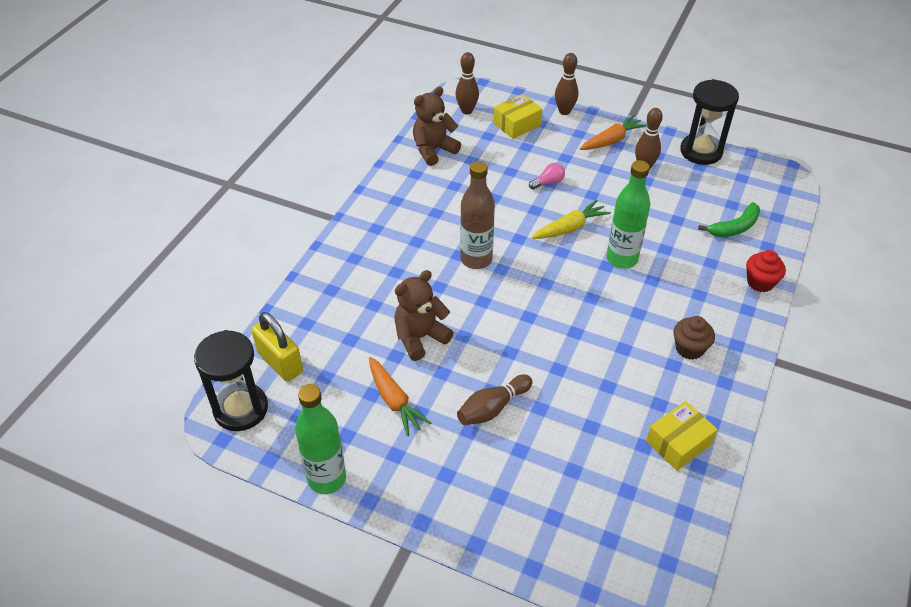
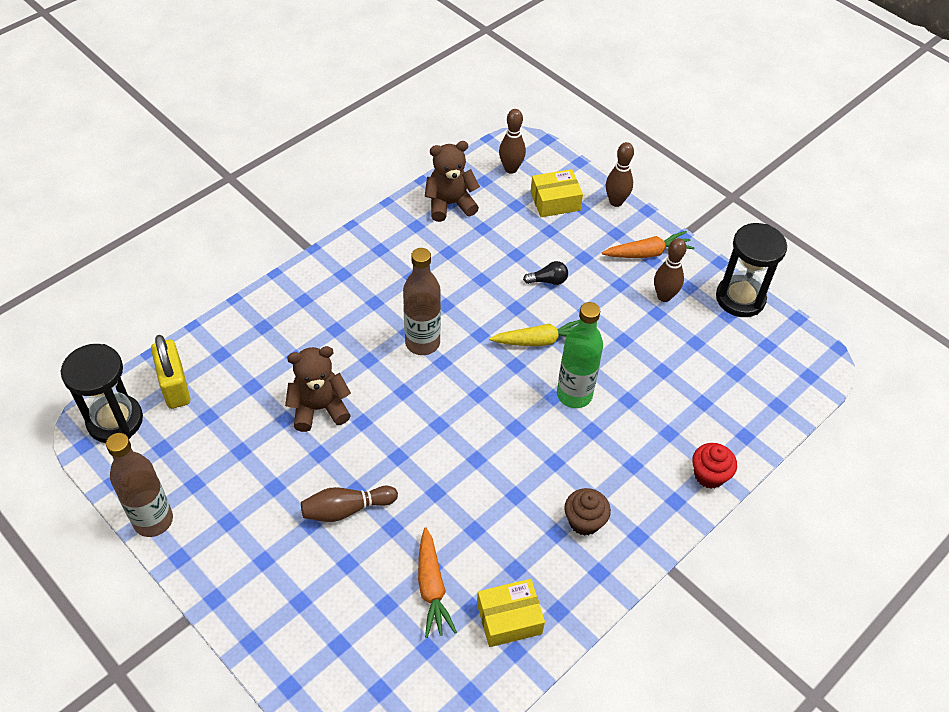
camera: 20 degrees right, 5 degrees up
(327, 478) = (153, 520): green bottle -> brown bottle
(394, 401) = (257, 466): orange carrot -> orange carrot (431, 588)
(548, 182) = (548, 280): pink light bulb -> black light bulb
(734, 227) = (721, 401): green banana -> none

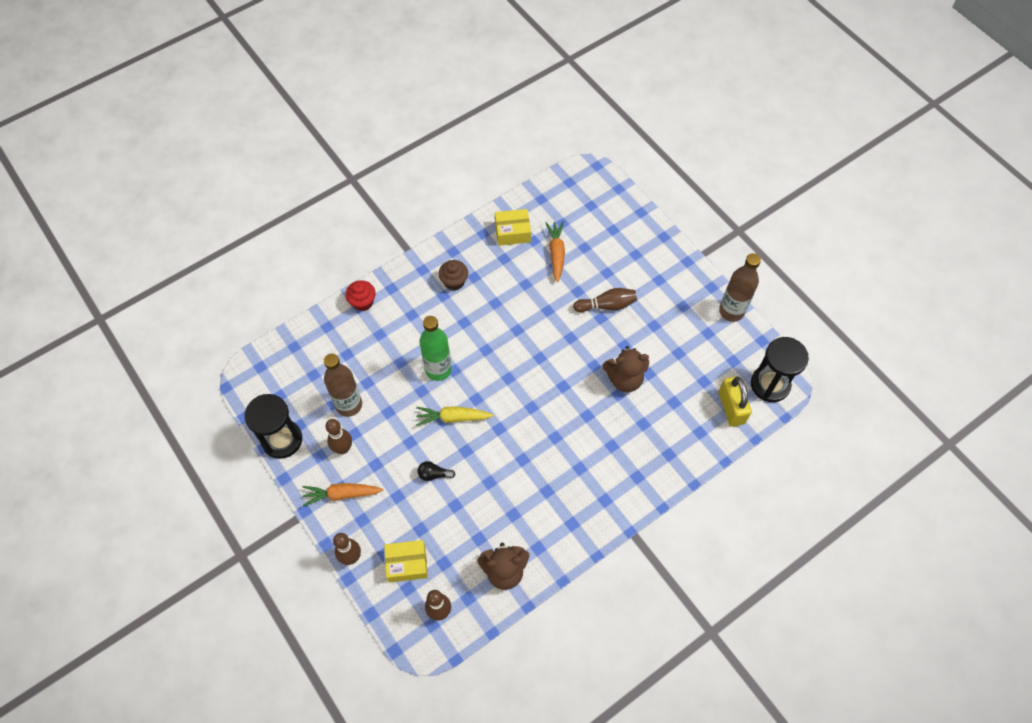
camera: 170 degrees left, 10 degrees up
(422, 343) = (544, 425): brown bottle -> brown bottle (349, 405)

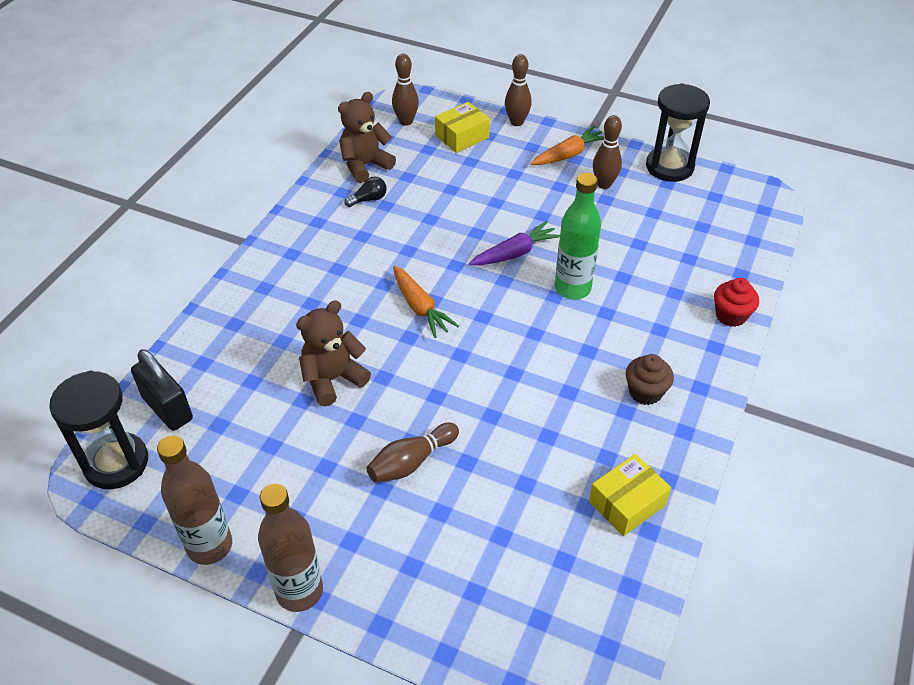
camera: 150 degrees right, 15 degrees down
(349, 405) = (636, 218): brown bottle -> brown bottle (299, 591)
(434, 474) = (493, 202): black light bulb -> black light bulb (368, 199)
(453, 417) = (515, 253): yellow carrot -> purple carrot
(556, 253) = (537, 503): orange carrot -> orange carrot (420, 308)
(731, 408) = (167, 408): yellow padlock -> black padlock

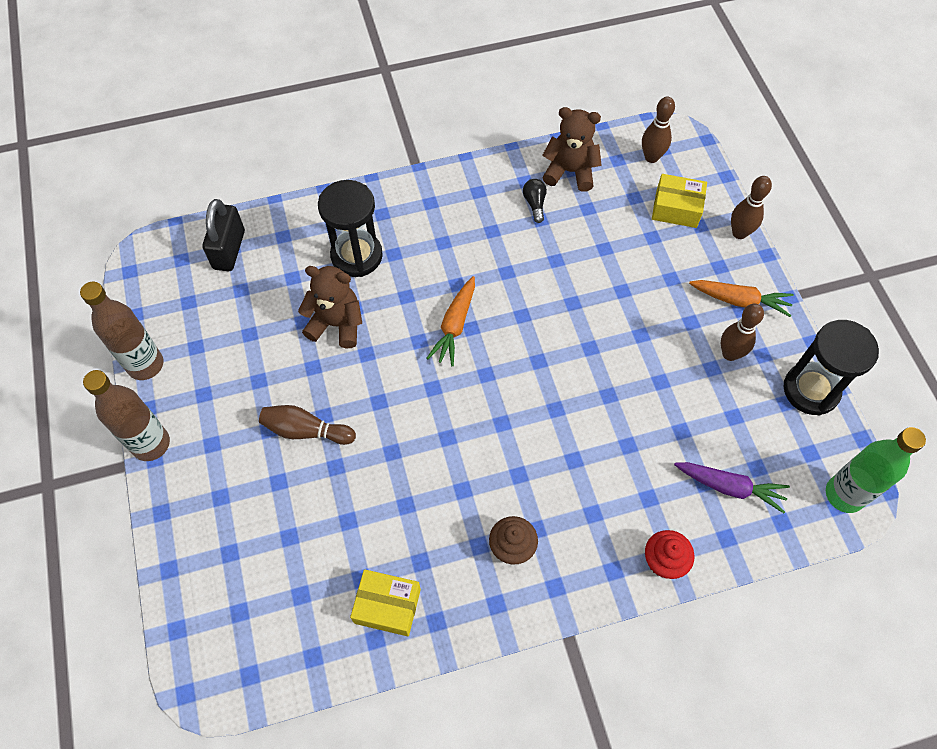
camera: 50 degrees right, 15 degrees up
(116, 463) = (165, 260): black hourglass -> black hourglass (356, 256)
(368, 199) = (535, 204): black light bulb -> black light bulb turned 120 degrees counterclockwise
(515, 253) = (576, 347): purple carrot -> purple carrot (730, 487)
(572, 288) = (577, 416): green bottle -> green bottle (844, 494)

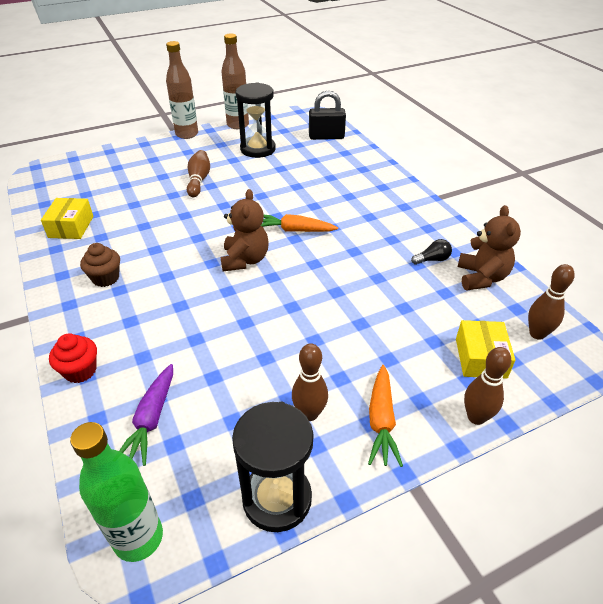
camera: 80 degrees right, 20 degrees down
(336, 324) = (282, 181): brown teddy bear -> brown teddy bear (245, 260)
(356, 256) = (341, 181): black hourglass -> black hourglass (258, 149)

